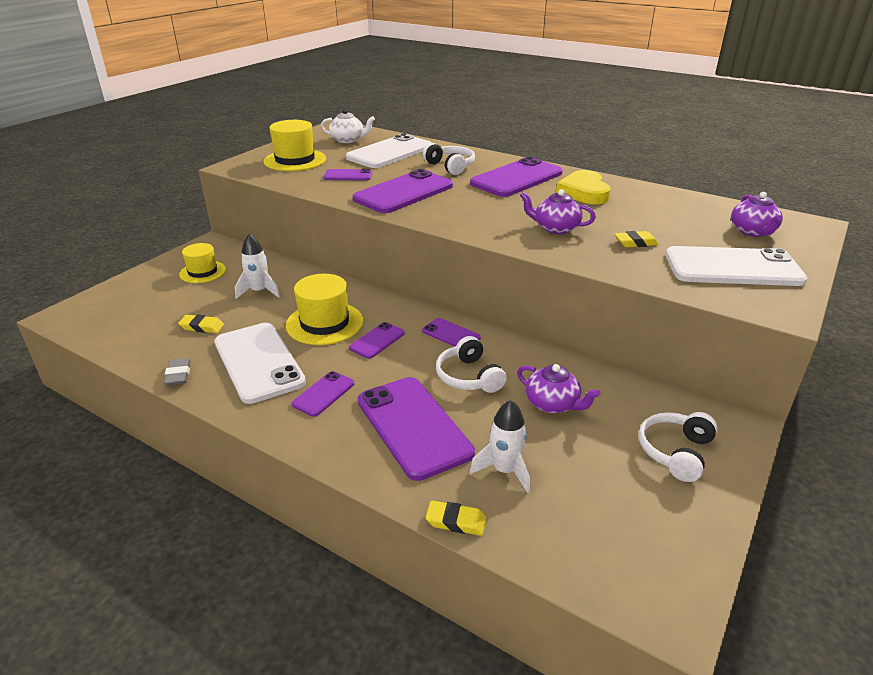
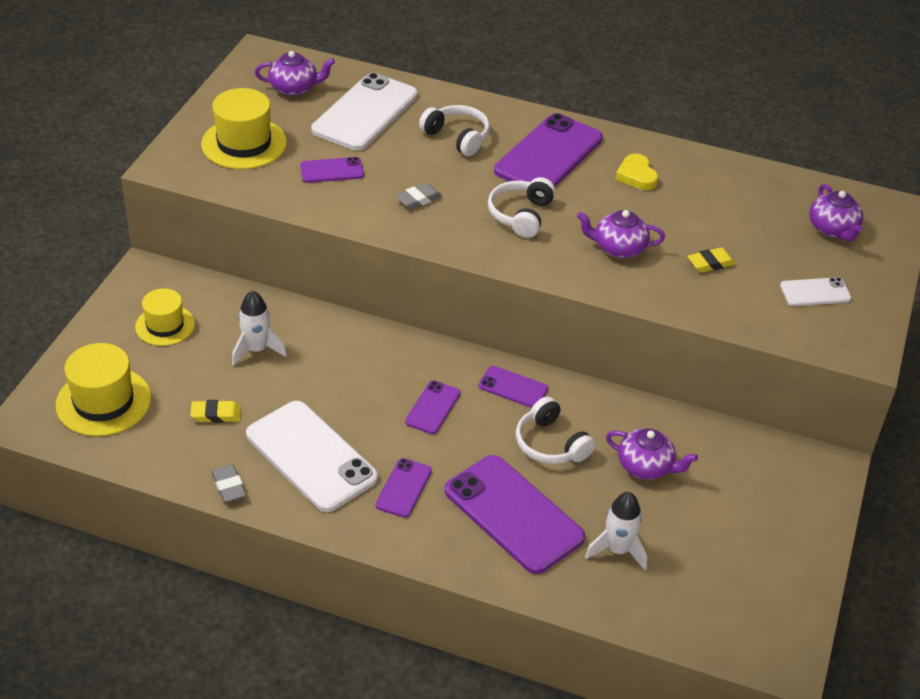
camera: 15 degrees left, 10 degrees up
(324, 323) = (361, 390): yellow hat -> yellow hat (103, 401)
(348, 140) = (294, 88): white teapot -> purple teapot
(404, 192) = (418, 199): purple phone -> grey eraser
(456, 521) = (588, 609): yellow eraser -> none
(584, 192) = (636, 175): yellow heart -> yellow heart, size x0.65
(675, 452) = (772, 505): white headphones -> white headphones (520, 215)
(733, 268) = (815, 292): white phone -> white phone, size x0.50

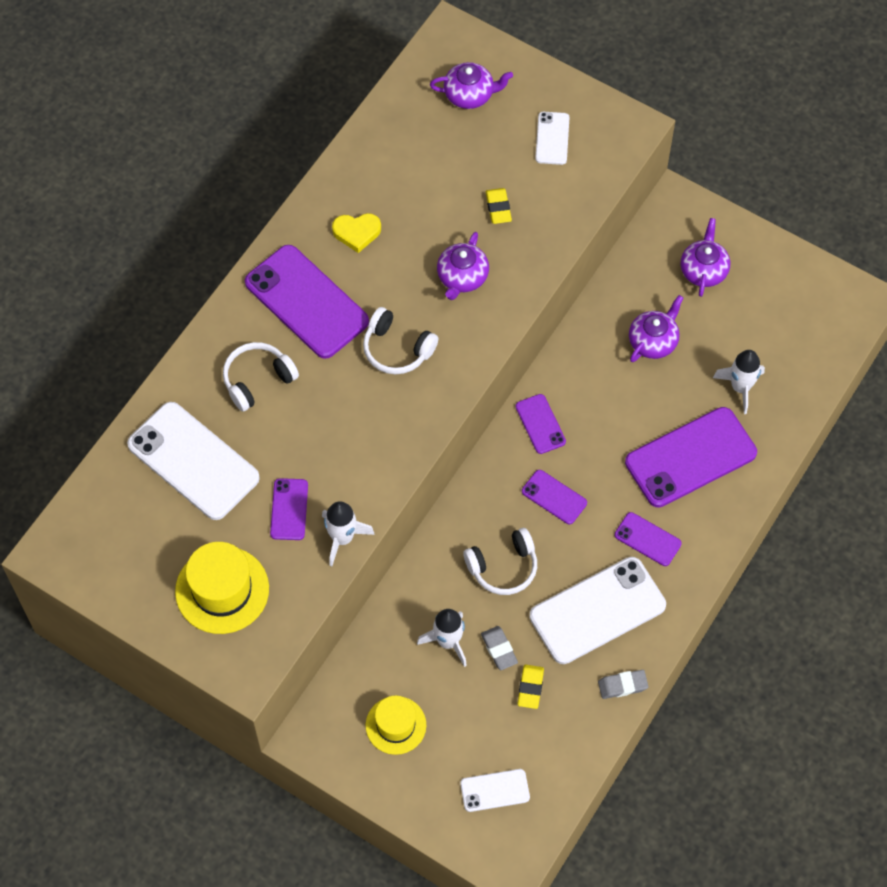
camera: 75 degrees left, 20 degrees up
(103, 401) = (495, 790): yellow hat -> white phone
(294, 88) = (128, 526): purple teapot -> purple teapot (703, 270)
(310, 205) = (342, 538): none -> white rocket
(418, 199) = (353, 436): grey eraser -> grey eraser (499, 649)
(513, 387) = (540, 424): purple phone -> purple phone turned 60 degrees counterclockwise
(550, 444) = (615, 409): white headphones -> white headphones (503, 567)

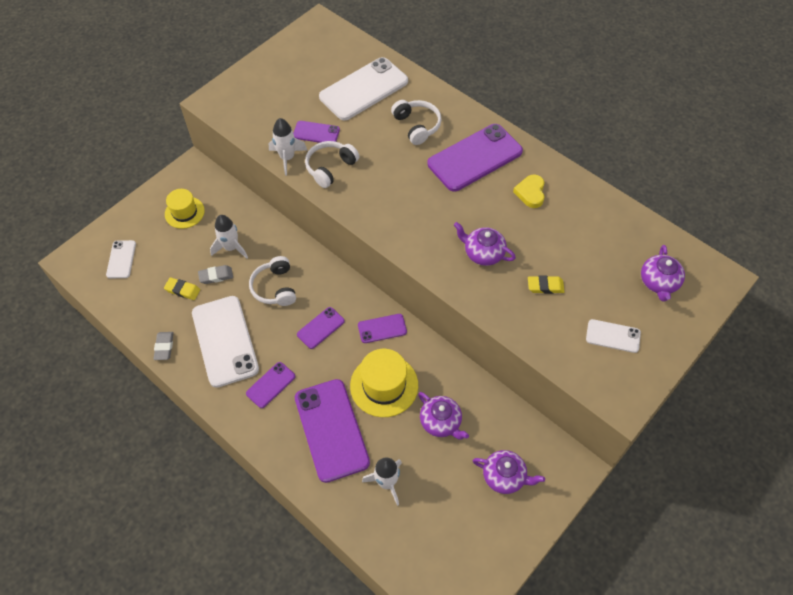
camera: 100 degrees right, 5 degrees down
(222, 590) = (270, 95): yellow hat -> yellow hat (384, 385)
(397, 349) = (427, 205): white headphones -> white headphones (330, 168)

